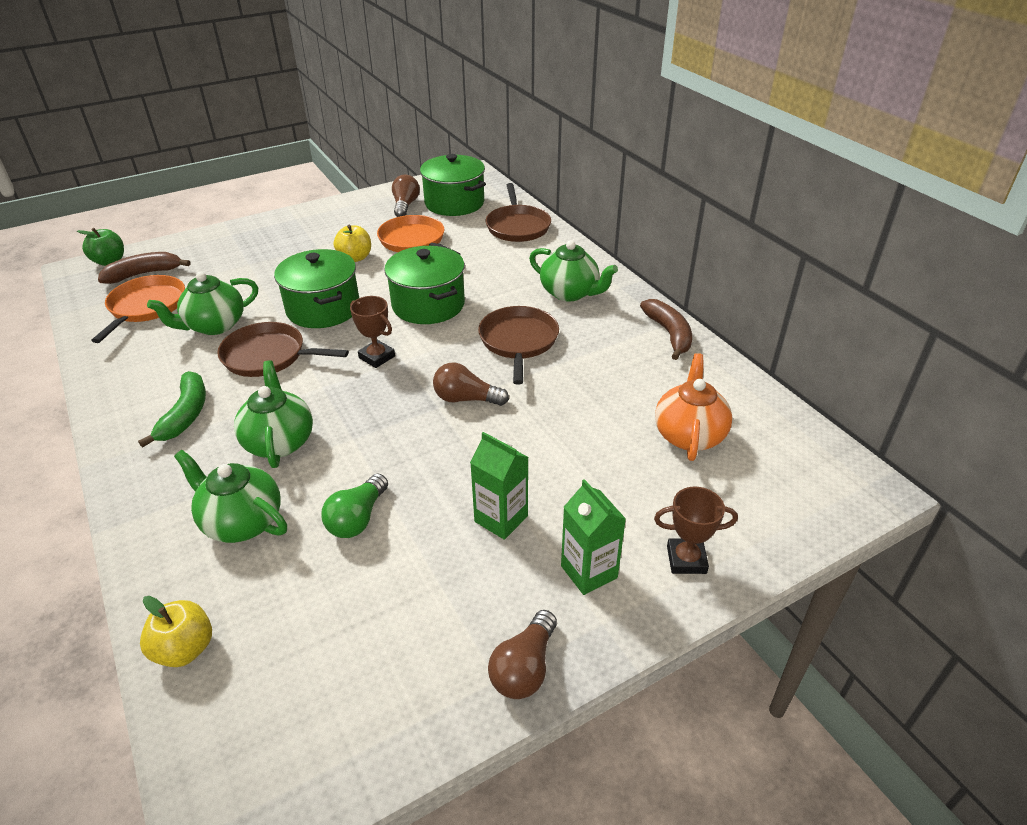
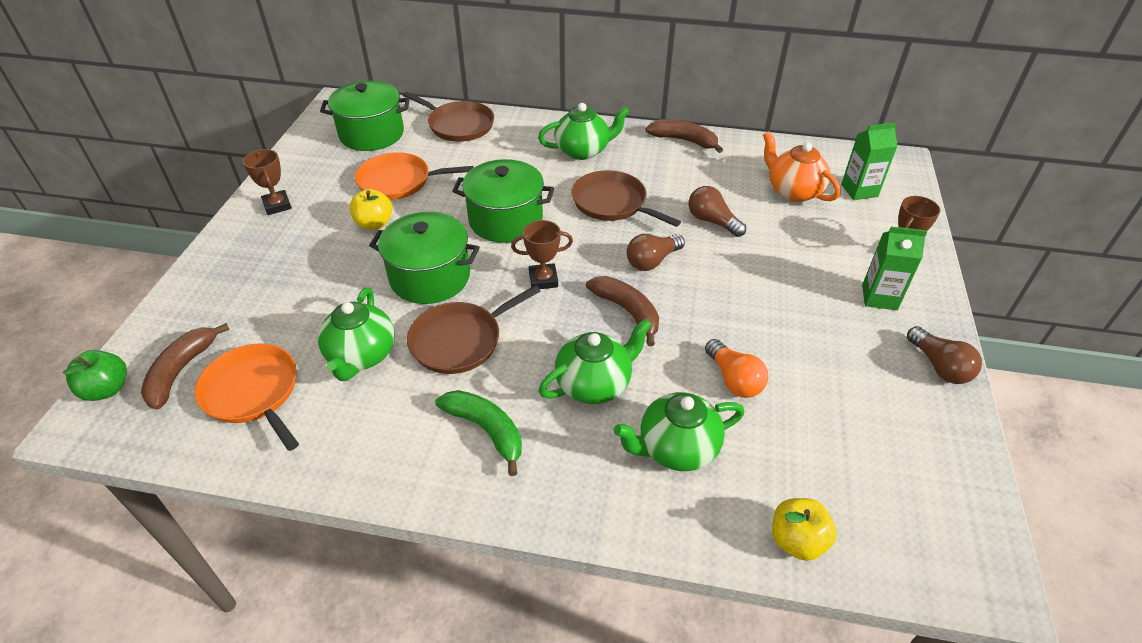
camera: 50 degrees left, 5 degrees up
(279, 442) = (594, 384): green teapot -> green teapot turned 120 degrees clockwise
(330, 216) = (277, 205): none -> brown trophy
(357, 518) = (734, 379): green light bulb -> orange light bulb
(384, 417) = (627, 311): none -> brown banana
(405, 205) = (331, 158): brown light bulb -> brown light bulb (712, 221)
(501, 519) = (798, 309): green carton -> green carton (859, 190)

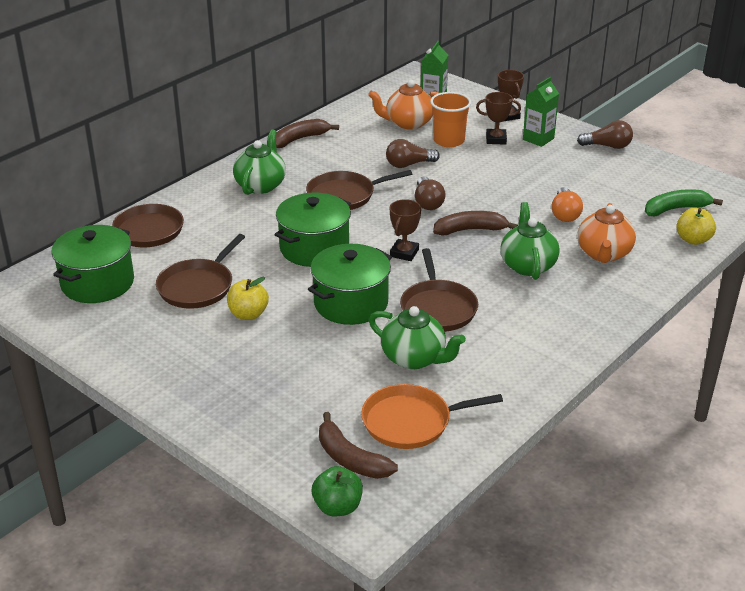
camera: 60 degrees left, 10 degrees down
(277, 205) = (157, 364): brown trophy -> brown trophy (496, 139)
(399, 181) = (198, 286): orange pan -> brown pan
(486, 430) = (535, 320): green banana -> green banana (675, 209)
(676, 448) = (603, 254): green teapot -> orange teapot
(734, 379) = (565, 214): orange light bulb -> orange light bulb turned 90 degrees clockwise
(791, 231) = (449, 141): none -> orange cup

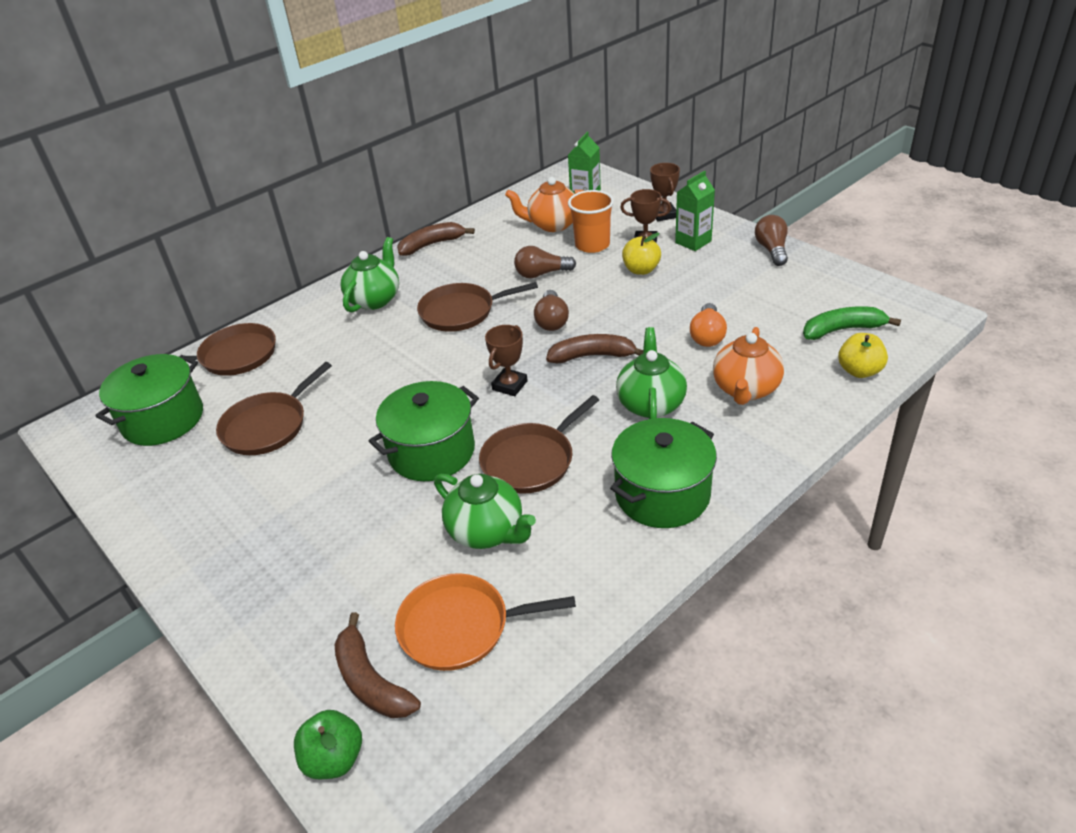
camera: 10 degrees right, 5 degrees up
(248, 314) = (312, 464): yellow apple -> yellow apple (641, 270)
(314, 248) = (410, 378): green pot -> green pot (662, 494)
(437, 308) = (531, 460): brown pan -> brown pan turned 45 degrees clockwise
(607, 146) = (772, 250): brown light bulb -> brown light bulb turned 105 degrees counterclockwise

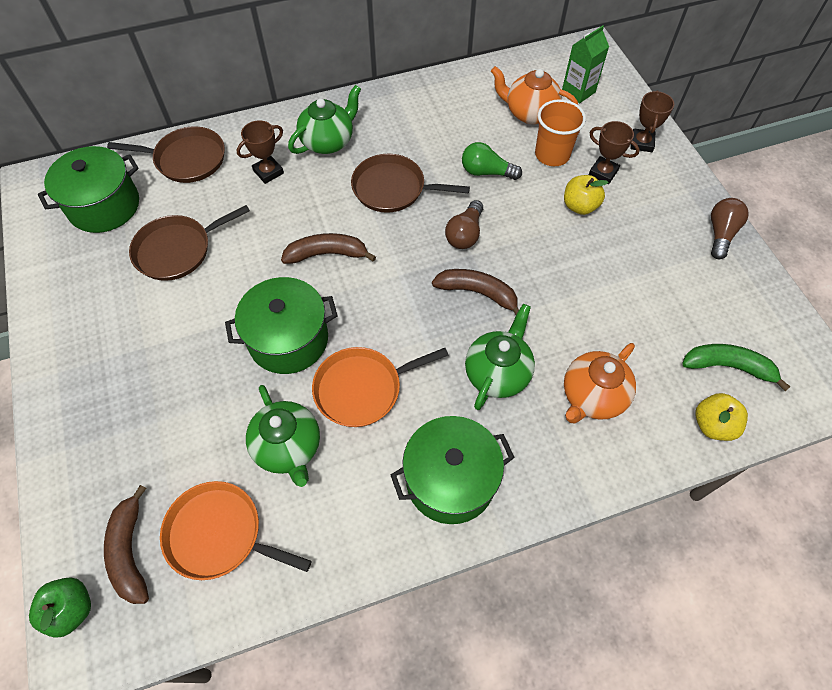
camera: 20 degrees right, 20 degrees up
(432, 245) = (409, 94): brown banana -> brown banana (327, 254)
(509, 385) = (389, 295): brown trophy -> brown trophy (268, 172)
(531, 460) = (362, 388): brown pan -> orange pan
(541, 274) = (486, 172): brown light bulb -> green light bulb
(693, 242) = (649, 190): green carton -> none
(707, 336) = (594, 316): orange light bulb -> none

